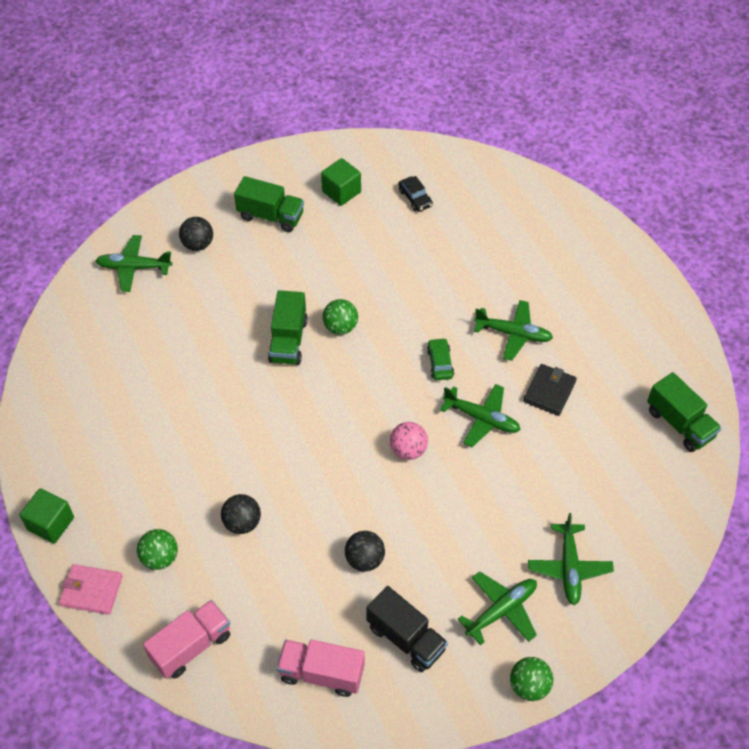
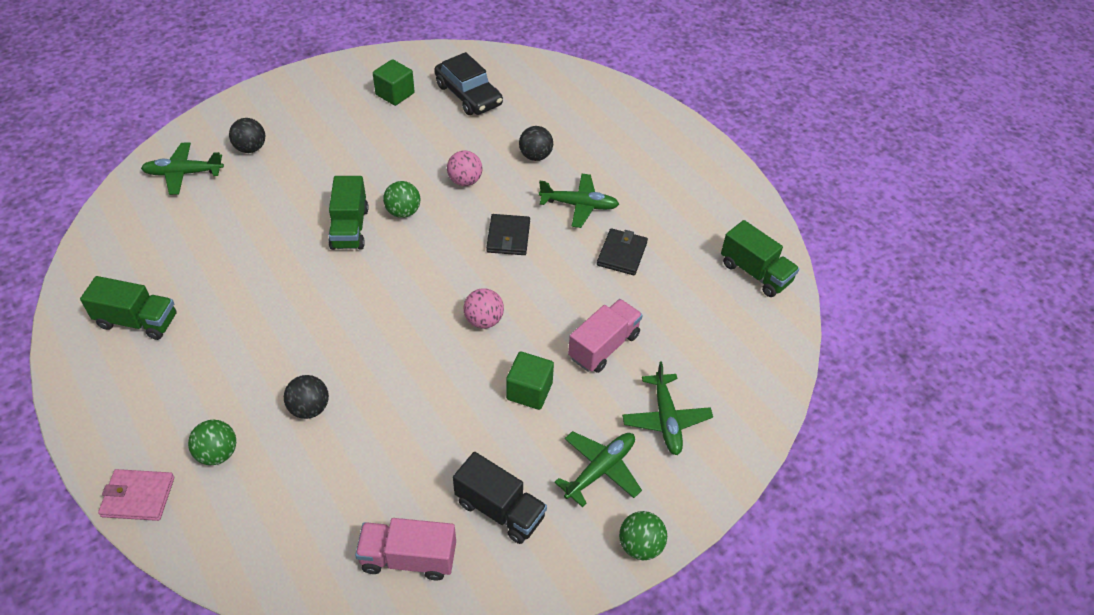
camera: 10 degrees left, 5 degrees down
(51, 524) = (90, 430): green cube -> green cube (529, 391)
(191, 646) = (256, 545): pink truck -> pink truck (604, 346)
(271, 216) = (325, 119): green truck -> green truck (137, 321)
(365, 559) = (447, 432): black ball -> black ball (535, 156)
(403, 297) = (465, 181): none -> pink ball
(415, 198) = (468, 95): black car -> black car, size x1.91
(440, 363) = (508, 237): green car -> black wallet
(482, 419) = (557, 284): green plane -> none

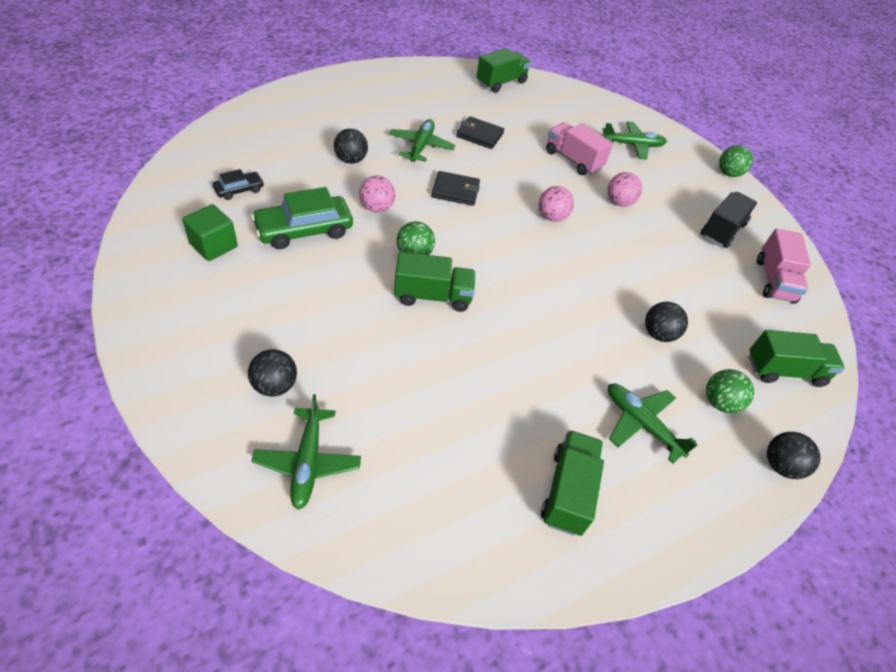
camera: 90 degrees left, 0 degrees up
(138, 497) = (780, 465): pink wallet -> black ball
(257, 532) = (784, 371): none -> green truck
(423, 139) = (304, 230): none -> green car
(468, 95) = (239, 190): black car -> black car, size x0.52
(529, 391) = (619, 202): green cube -> pink ball
(600, 470) = (678, 180): green plane -> green plane (641, 424)

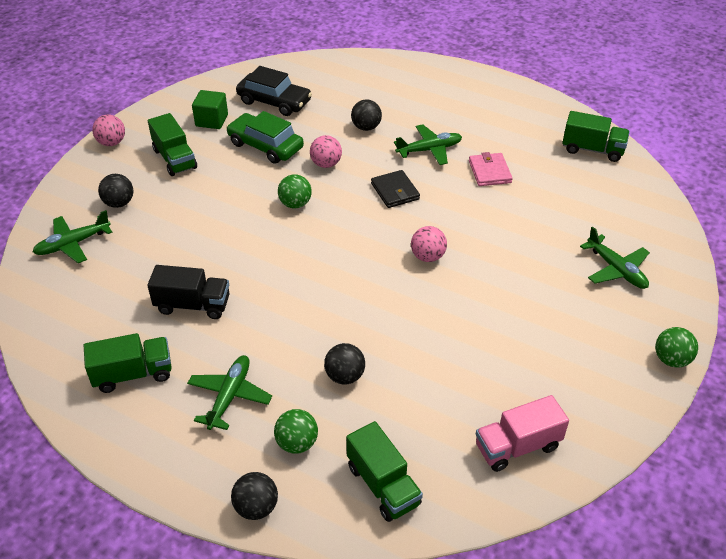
camera: 65 degrees right, 5 degrees down
(239, 190) = (274, 102): black car -> black car, size x1.91
(433, 296) = (261, 232): green truck -> green truck (175, 159)
(479, 135) = (489, 172): black wallet -> pink wallet
(573, 160) = (531, 239): pink truck -> none
(619, 202) = (504, 291): pink ball -> pink ball (112, 143)
(722, 230) = (554, 381): black truck -> black truck (193, 305)

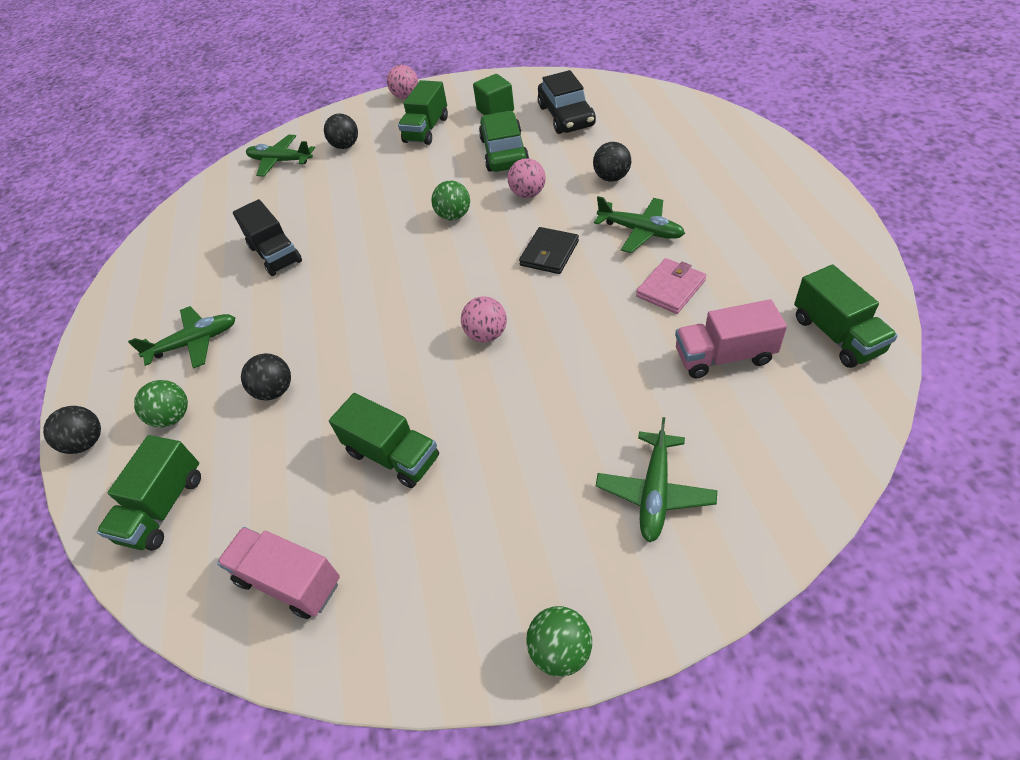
camera: 55 degrees right, 5 degrees up
(133, 374) = (176, 280): green truck -> green truck (393, 455)
(560, 189) = (724, 356): none -> pink truck

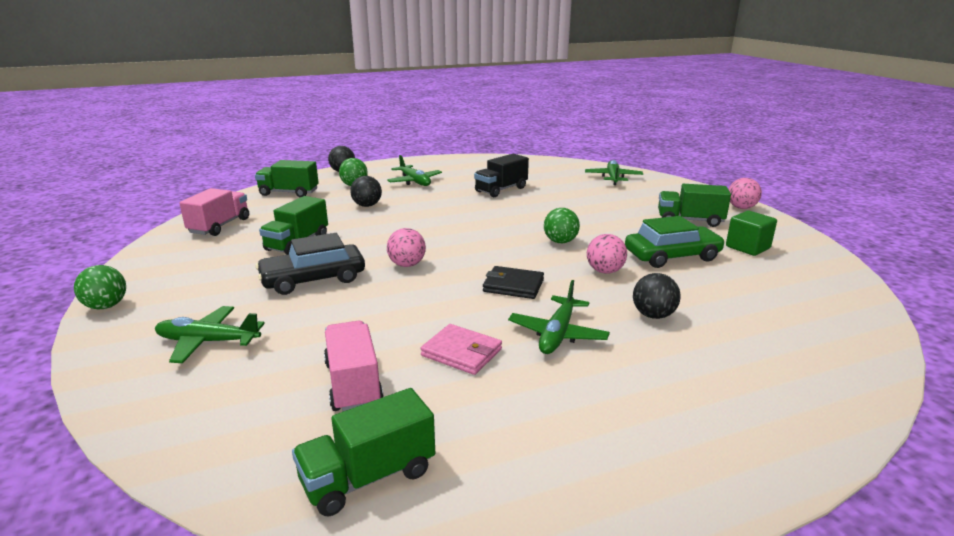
camera: 75 degrees right, 25 degrees down
(345, 146) = (645, 195): black ball -> none
(566, 116) = (766, 285): black car -> black car (313, 279)

